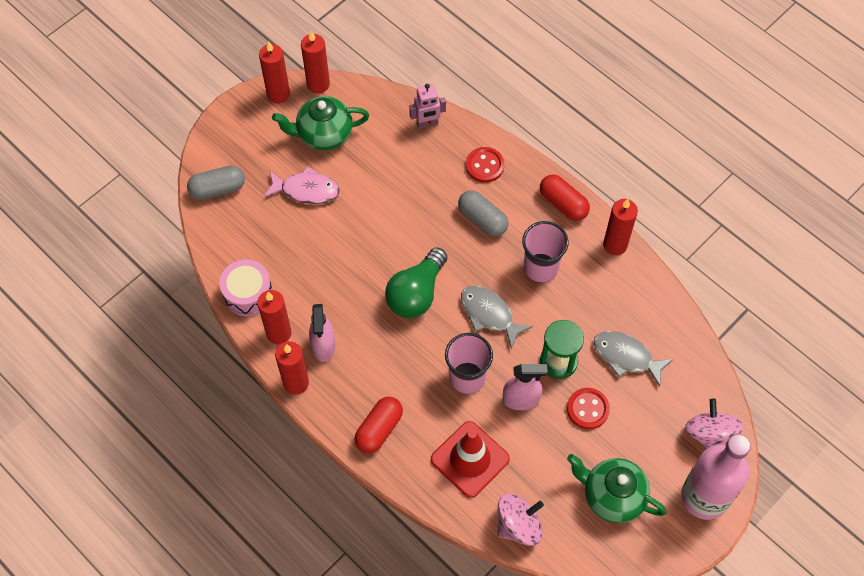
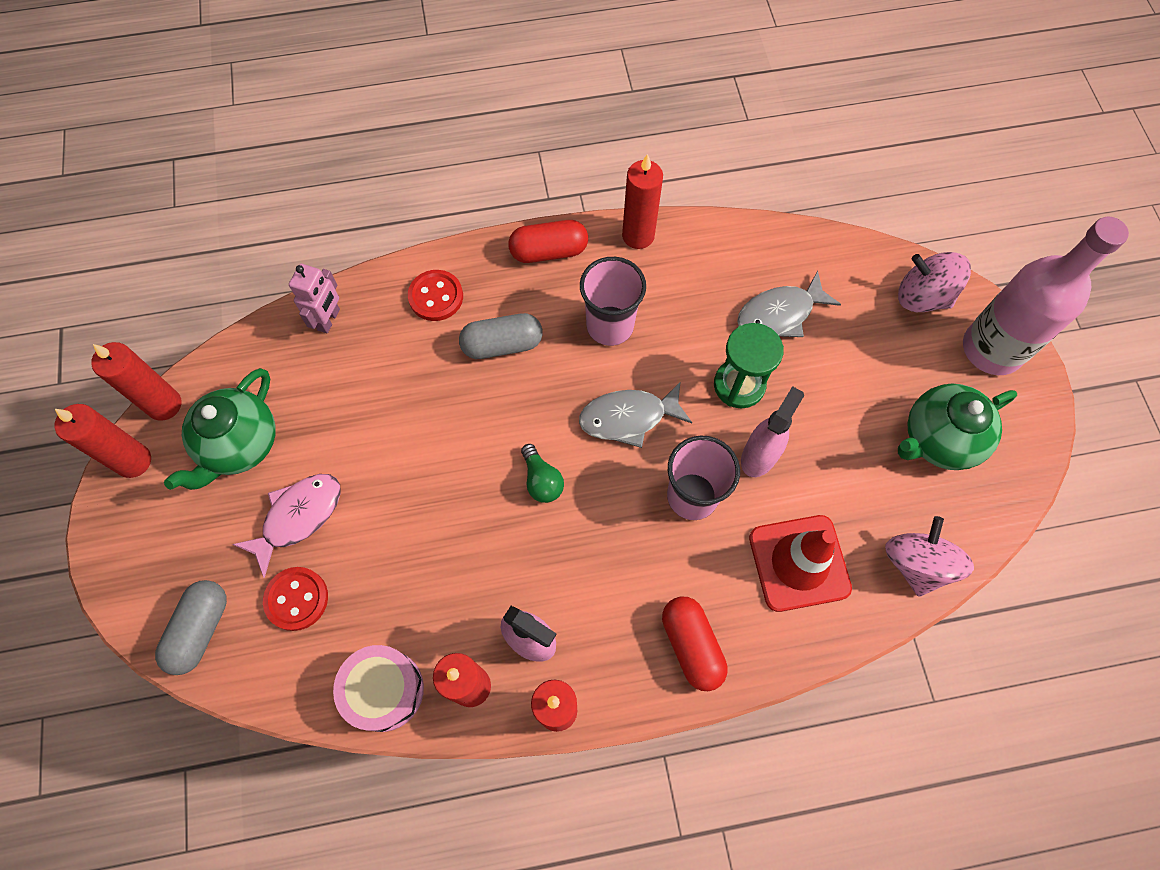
camera: 55 degrees left, 5 degrees up
(416, 293) = (541, 480): green light bulb -> green light bulb, size x0.52
(587, 409) = (817, 394): red button -> red button (296, 599)

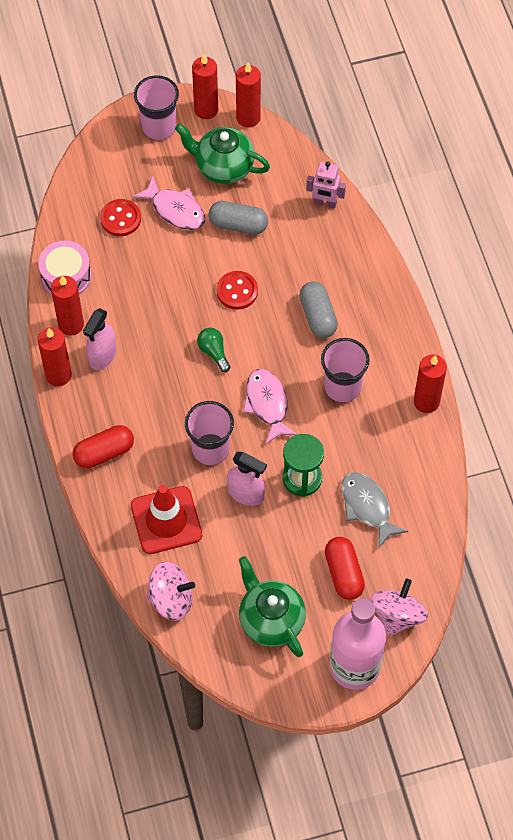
camera: 85 degrees right, 5 degrees down
(145, 531) = (159, 127): none -> pink cup
(200, 629) = (98, 170): grey capsule -> grey capsule (238, 225)
(436, 297) = (353, 268): red button -> red button (237, 291)
(541, 480) = (213, 352): green light bulb -> green light bulb turned 90 degrees clockwise
(548, 251) = (403, 339): red capsule -> red capsule (343, 573)
(628, 417) = (267, 404): grey fish -> pink fish

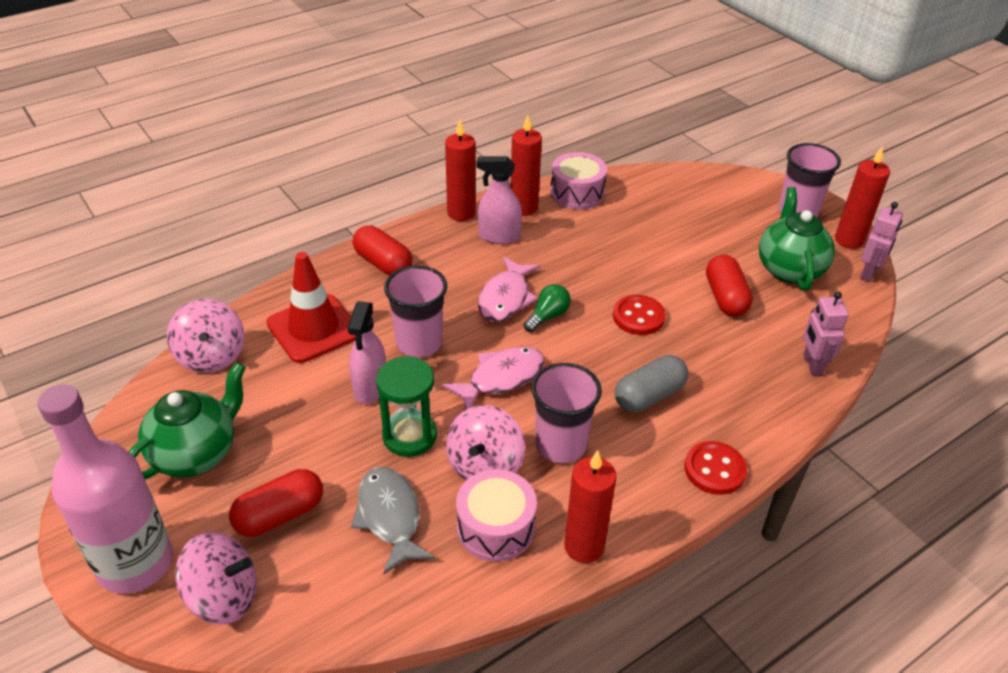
camera: 70 degrees right, 20 degrees down
(120, 219) = (668, 212): red button -> red button (714, 469)
(175, 210) = (707, 246): pink fish -> pink fish (506, 298)
(238, 225) = (725, 297): grey capsule -> red capsule
(248, 118) = (869, 273): red candle -> pink robot
(344, 438) = (485, 466): none -> pink spinning top
(367, 507) = (390, 517): grey fish -> grey fish turned 60 degrees counterclockwise
(396, 447) = (495, 527): none -> pink drum

